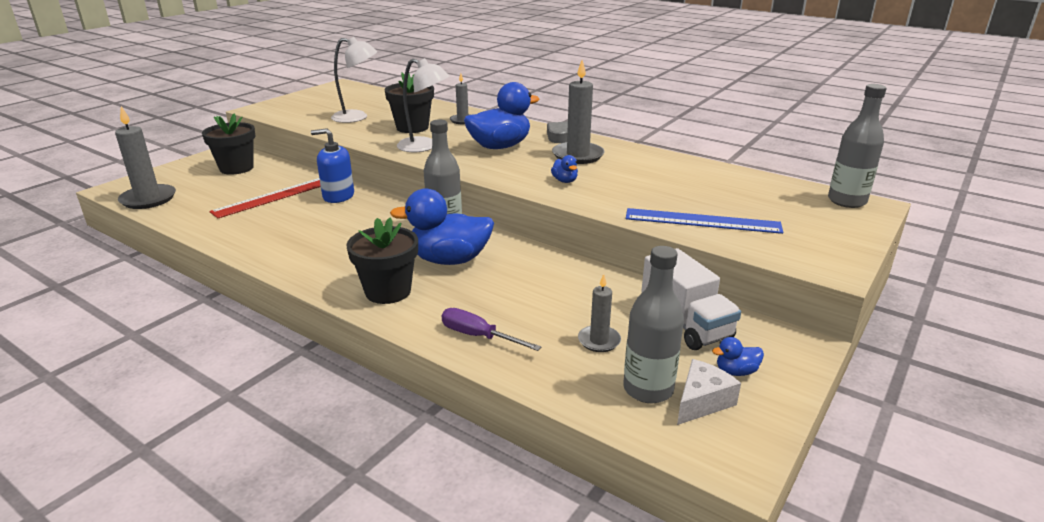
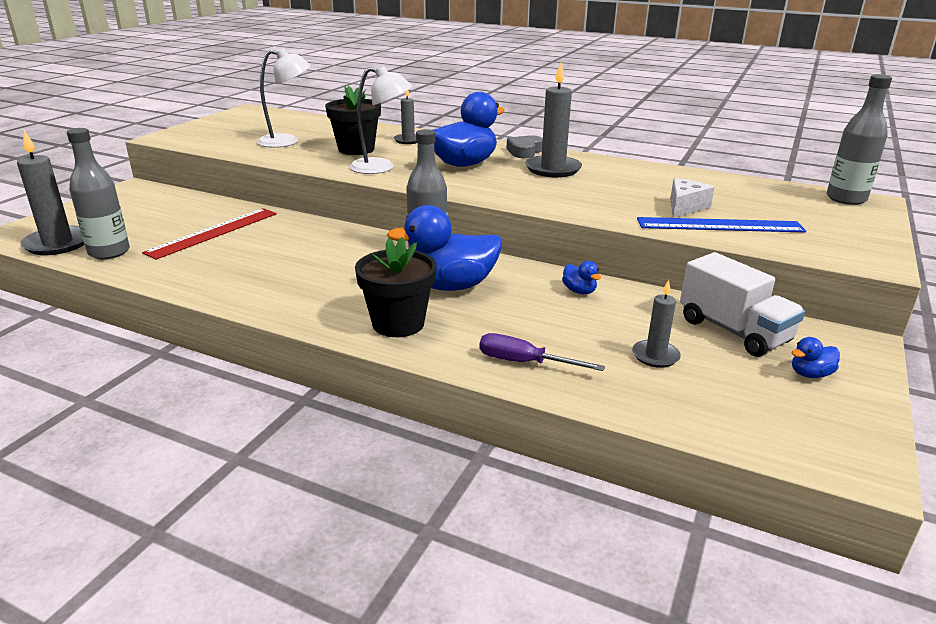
camera: 10 degrees left, 0 degrees up
(236, 168) = (153, 204): black flower pot -> none
(338, 196) = (289, 227): blue soap dispenser -> none
(564, 181) = (554, 194): blue duck -> blue duck (579, 291)
(648, 389) = (732, 400): grey bottle -> grey bottle (109, 252)
(702, 401) = (793, 407): white cheese -> white cheese (685, 207)

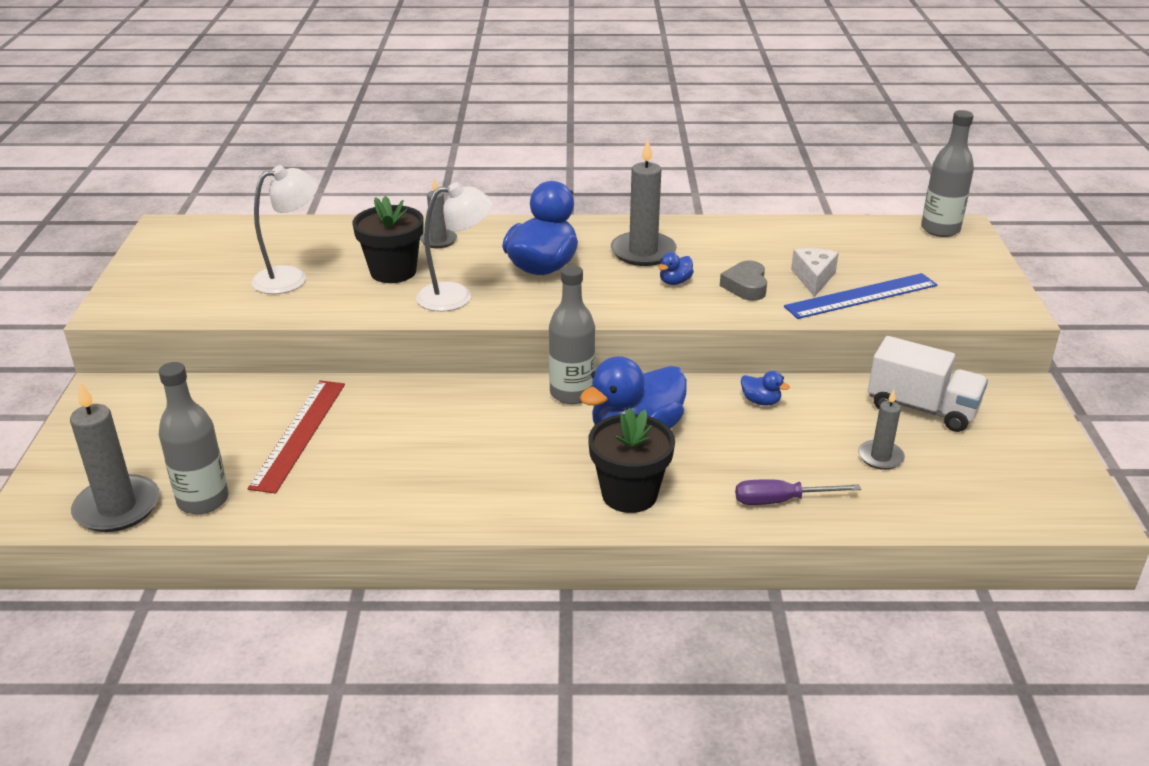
camera: 25 degrees left, 5 degrees up
(524, 151) = (588, 229): grey heart -> grey heart (746, 286)
(810, 374) = (1007, 437): blue duck -> blue duck (675, 282)

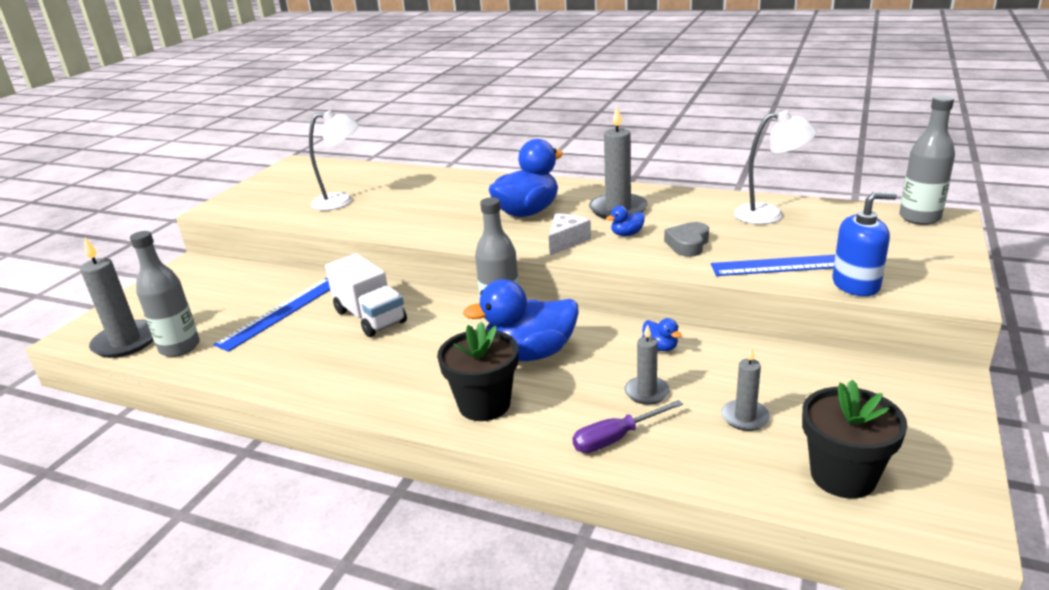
camera: 25 degrees right, 5 degrees down
(299, 434) = (281, 312): red ruler -> blue ruler
(393, 271) = (414, 204): black flower pot -> black flower pot (843, 476)
(438, 240) = (465, 187): grey candle -> grey candle (647, 392)
(456, 296) = (443, 225): white lamp -> white lamp (769, 214)
(781, 501) = (616, 438): purple screwdriver -> purple screwdriver turned 45 degrees counterclockwise
(813, 278) = (757, 245): white cheese -> white cheese (566, 241)
(922, 408) = (820, 380): white truck -> white truck (370, 317)
(927, 310) = (856, 284): none -> blue soap dispenser

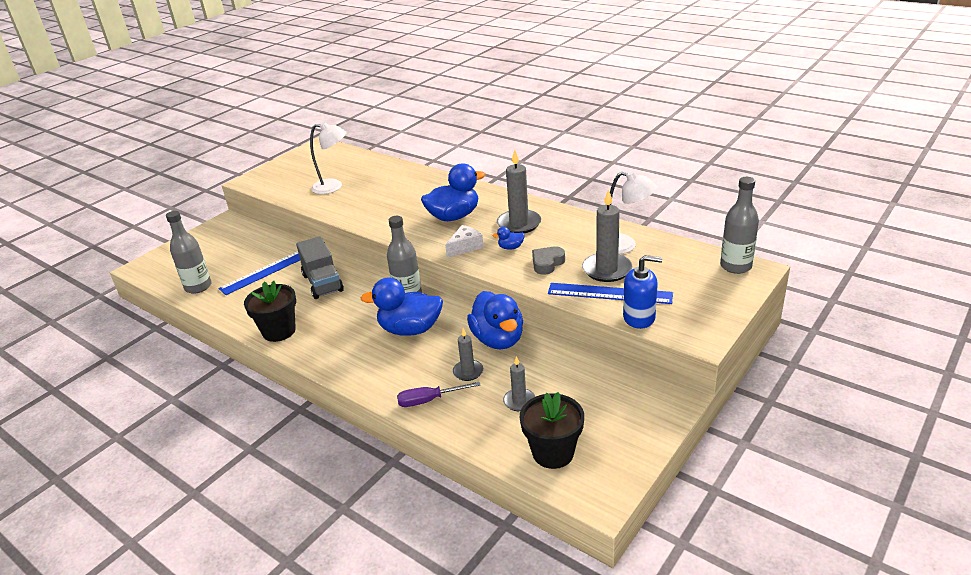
camera: 15 degrees right, 5 degrees up
(126, 342) = (168, 277): grey candle -> grey candle (607, 270)
(370, 317) = (323, 283): white truck -> grey truck
(484, 404) = (362, 362): black flower pot -> black flower pot (279, 331)
(660, 347) = (498, 339): blue duck -> blue duck, size x2.34

